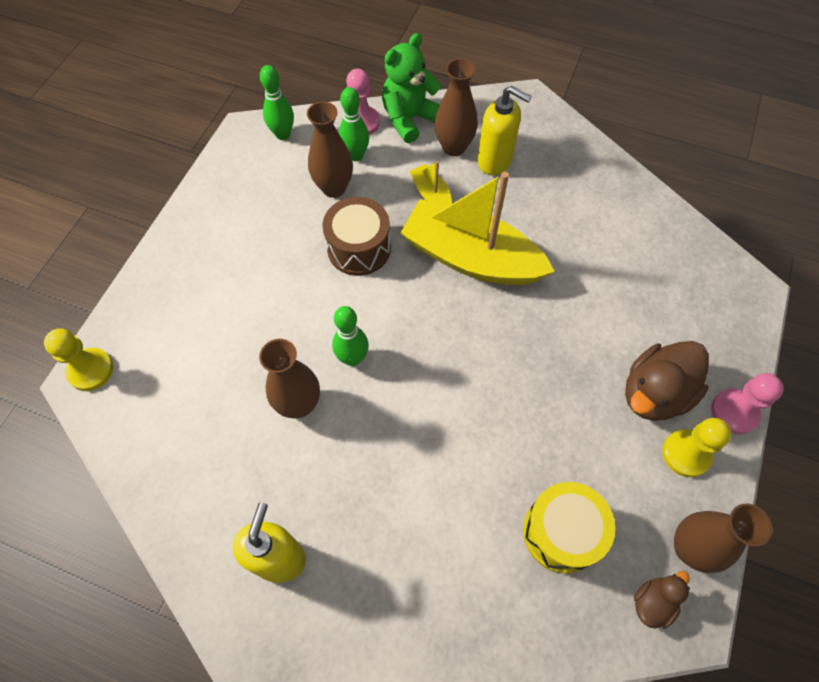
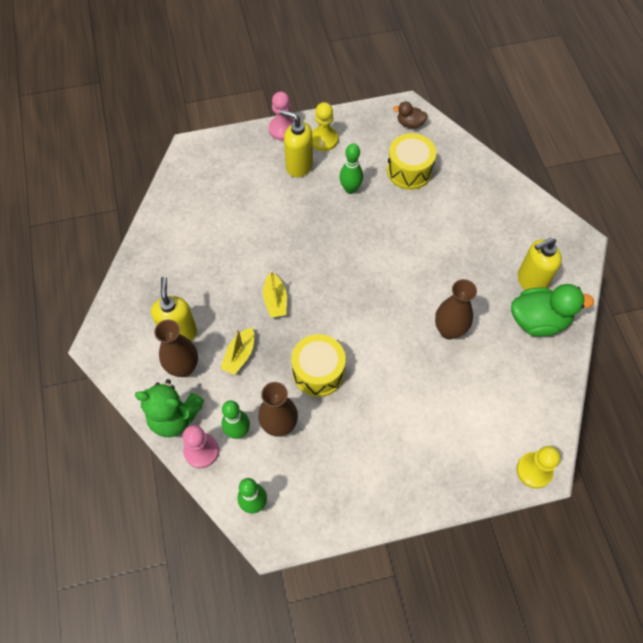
camera: 125 degrees left, 0 degrees up
(224, 519) = (538, 320): none -> green duck
(352, 358) = (398, 321): green bowling pin -> green bowling pin (350, 189)
(359, 248) = (318, 372): brown drum -> yellow drum
(471, 258) = (275, 300): yellow boat -> yellow boat, size x0.44
(654, 393) = (299, 166): brown duck -> yellow soap dispenser
(689, 548) = (372, 120): brown vase -> none

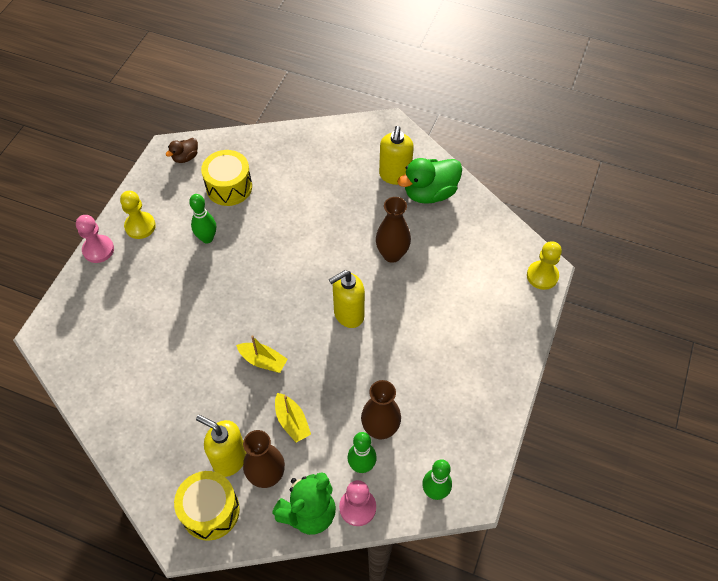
camera: 55 degrees left, 5 degrees down
(299, 166) = (148, 261): yellow soap dispenser -> yellow soap dispenser (348, 314)
(318, 372) = (355, 369): yellow drum -> yellow drum (210, 511)
(538, 320) = (430, 193): green duck -> green duck turned 150 degrees counterclockwise

